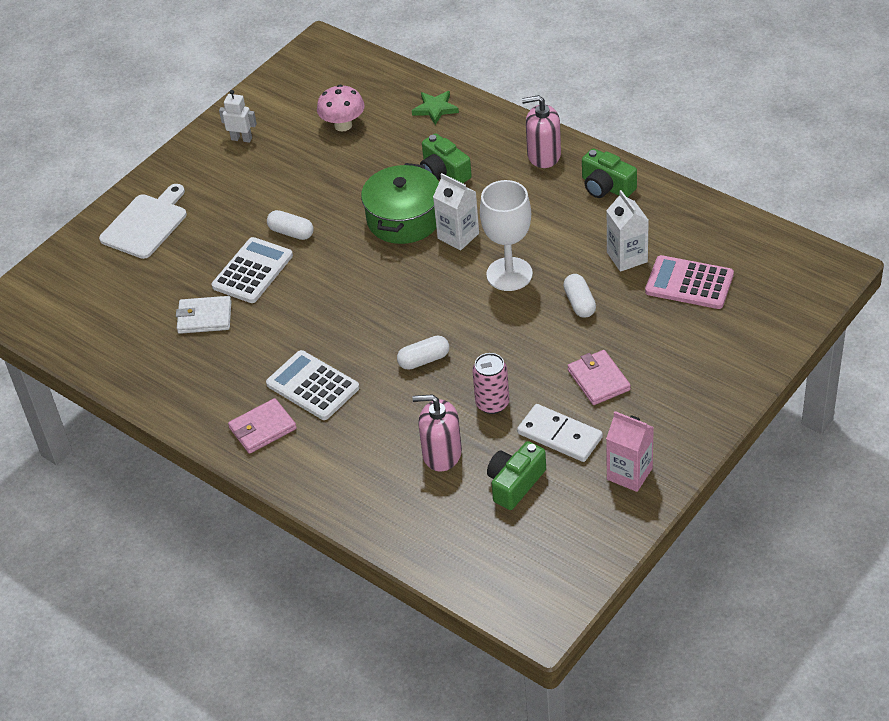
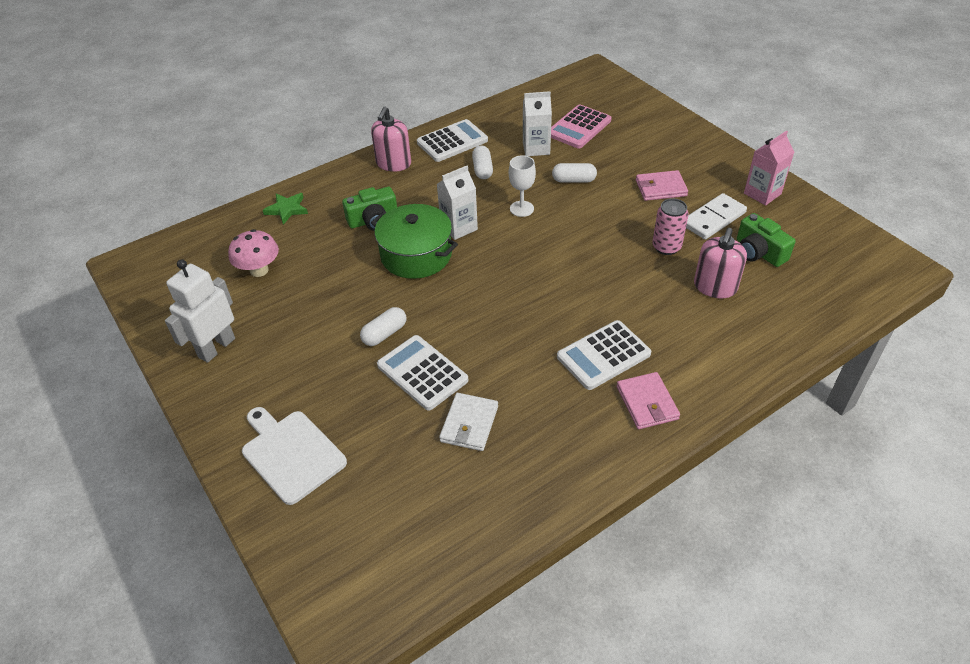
camera: 75 degrees left, 0 degrees up
(241, 139) = (216, 347): white robot -> white robot, size x1.71
(424, 360) = (600, 276): white capsule -> white capsule (482, 169)
(509, 274) = (521, 209): white goblet -> white goblet, size x0.60
(606, 186) = (452, 141): green camera -> white calculator

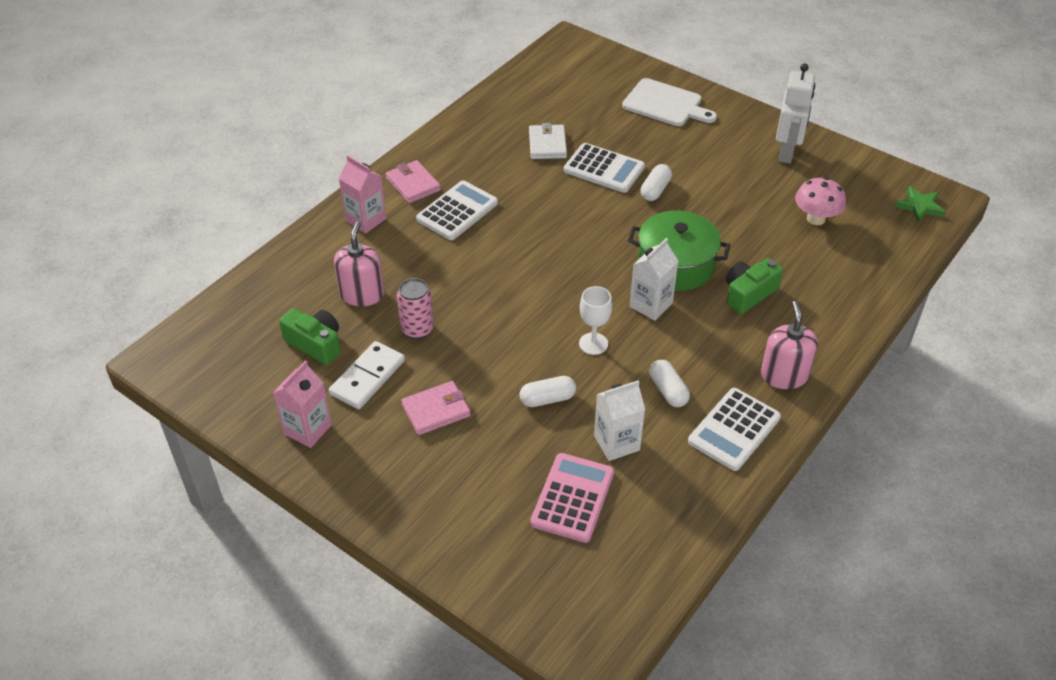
camera: 160 degrees right, 0 degrees up
(287, 209) = (852, 286): green star -> green star (920, 206)
(707, 367) = (366, 220): none -> pink carton

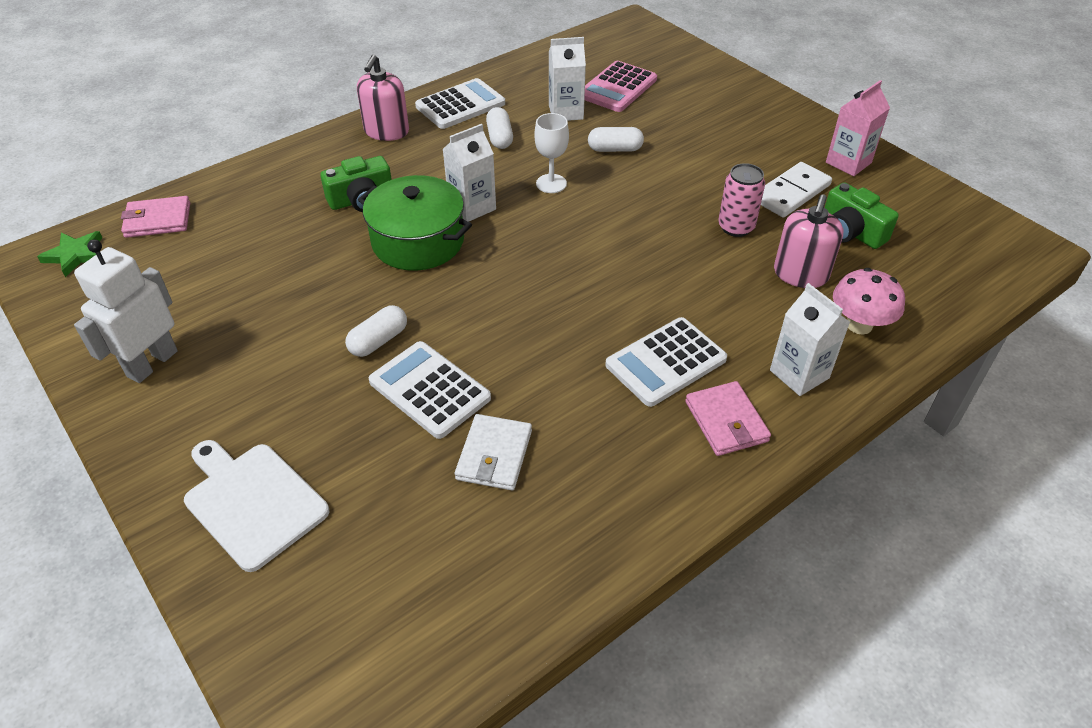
camera: 165 degrees left, 0 degrees up
(366, 220) = (799, 374): pink carton -> white carton
(436, 410) = (723, 157): pink wallet -> pink wallet (158, 220)
(816, 219) = (211, 263): pink mushroom -> pink mushroom (859, 325)

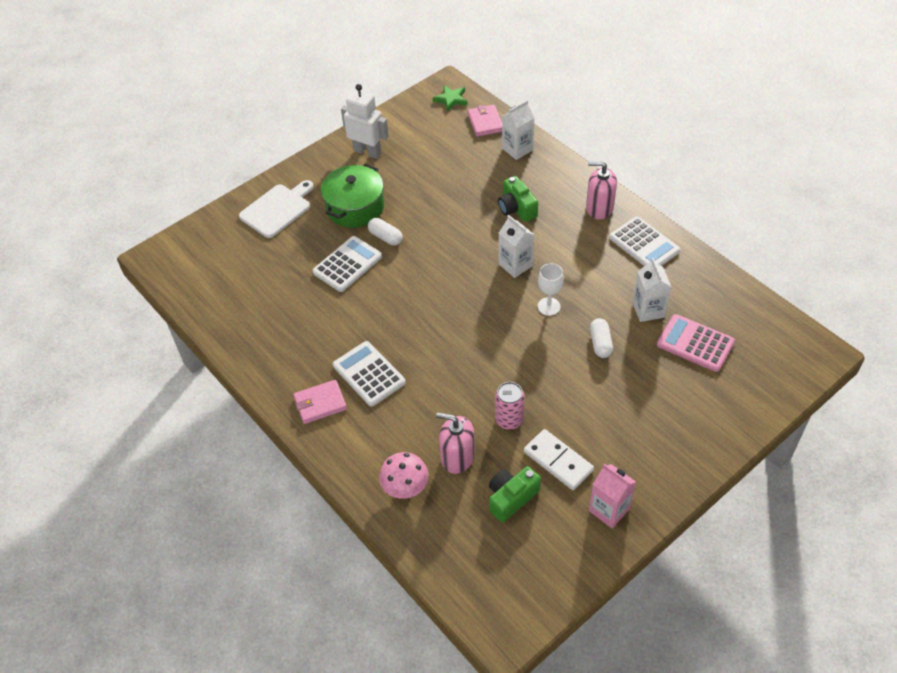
camera: 90 degrees right, 5 degrees up
(418, 241) = (476, 242): green pot -> green pot (355, 207)
(494, 455) = (300, 297): white wallet -> none
(500, 137) = (603, 272): white capsule -> none
(799, 374) = (358, 446): white carton -> white carton (517, 149)

